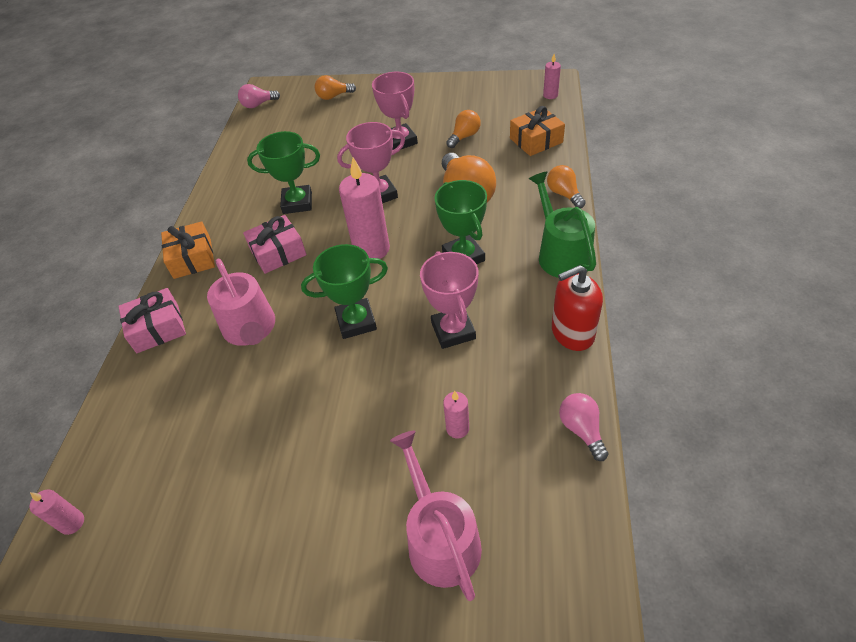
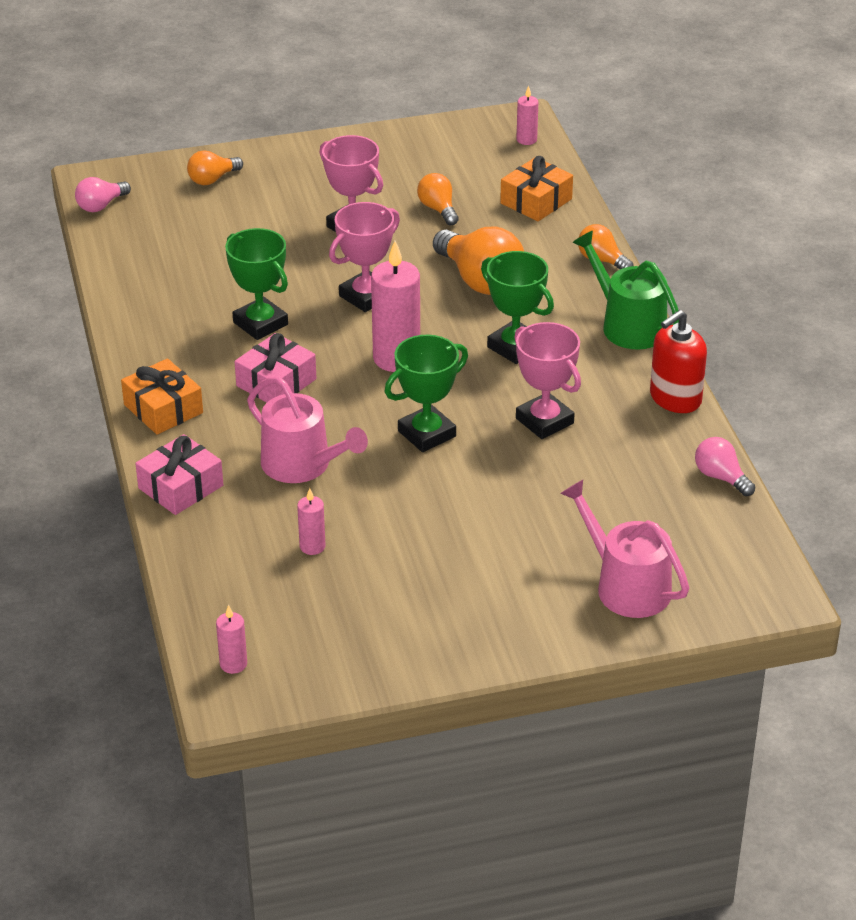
camera: 25 degrees left, 10 degrees down
(297, 203) = (260, 323): green trophy -> green trophy turned 75 degrees clockwise
(457, 428) = (597, 502): pink candle -> pink candle (312, 546)
(464, 137) = (438, 209): orange light bulb -> orange light bulb turned 45 degrees counterclockwise

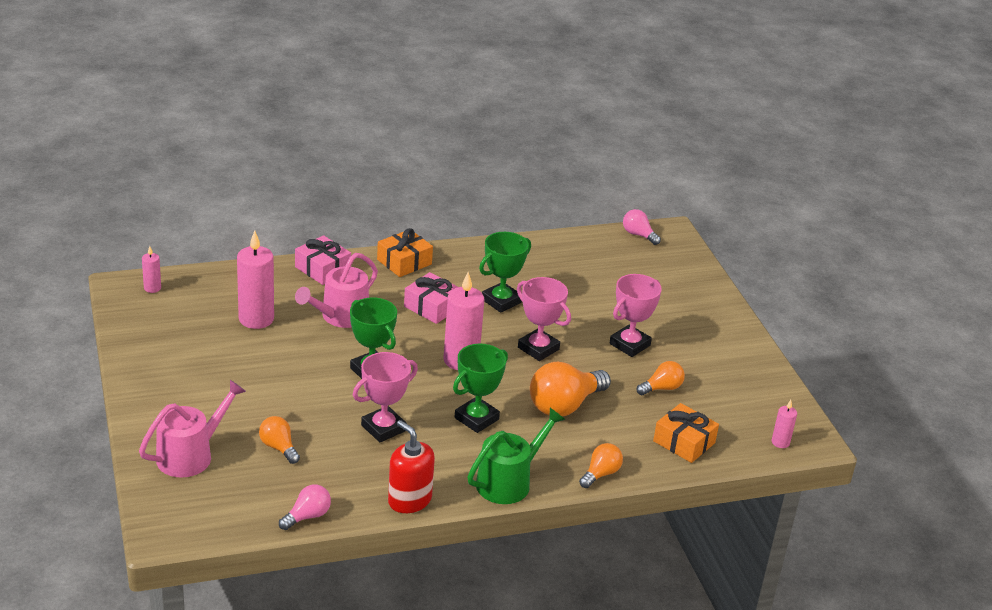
camera: 85 degrees right, 5 degrees down
(212, 179) = (682, 281): orange light bulb -> orange light bulb (279, 447)
(312, 546) = (256, 319): pink candle -> pink candle, size x2.02

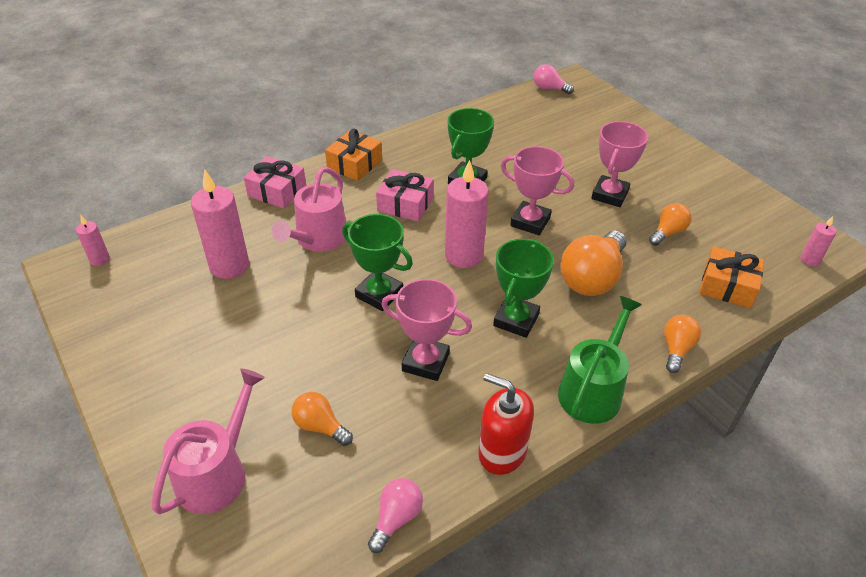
camera: 15 degrees left, 10 degrees up
(383, 428) = (425, 362): pink trophy -> pink trophy turned 75 degrees clockwise

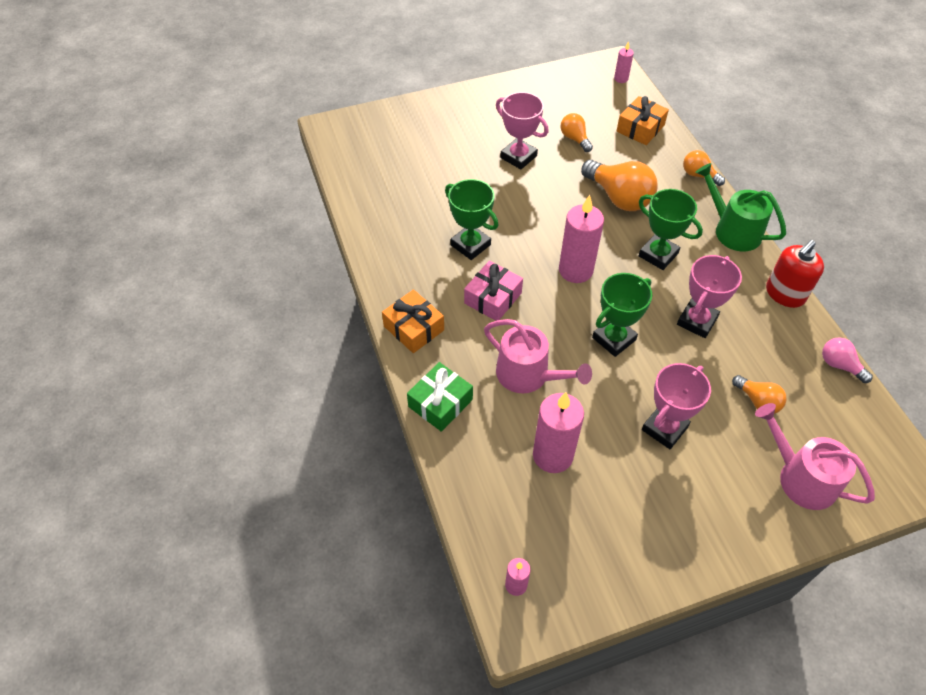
camera: 75 degrees left, 10 degrees up
(277, 191) = (440, 403): pink gift -> green gift
(320, 426) = (758, 401): orange light bulb -> orange light bulb turned 90 degrees counterclockwise
(530, 222) = (541, 216): pink trophy -> pink trophy (664, 428)
(549, 88) = (337, 149): pink light bulb -> none

